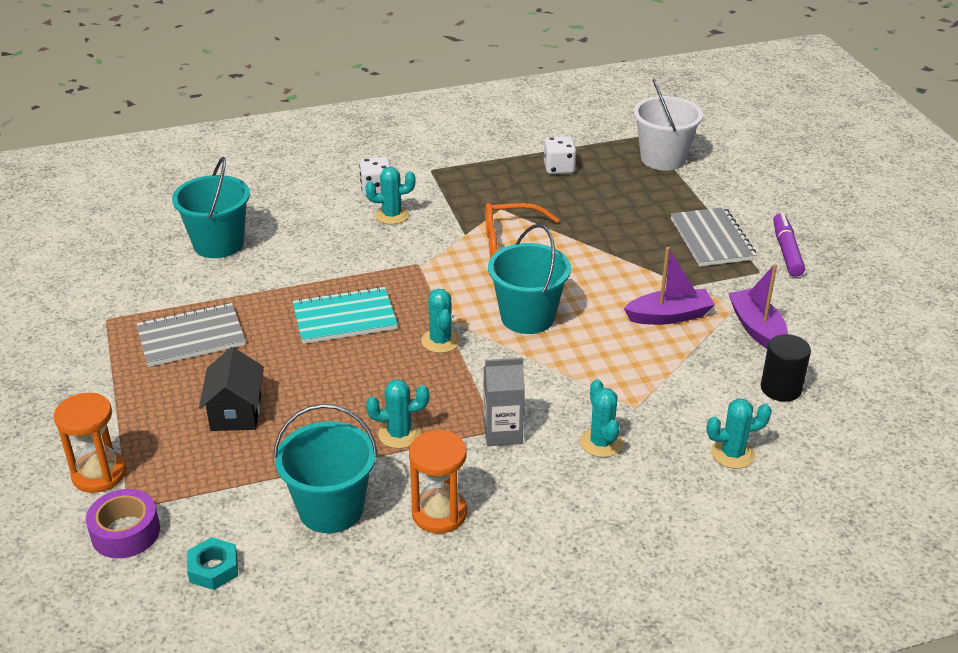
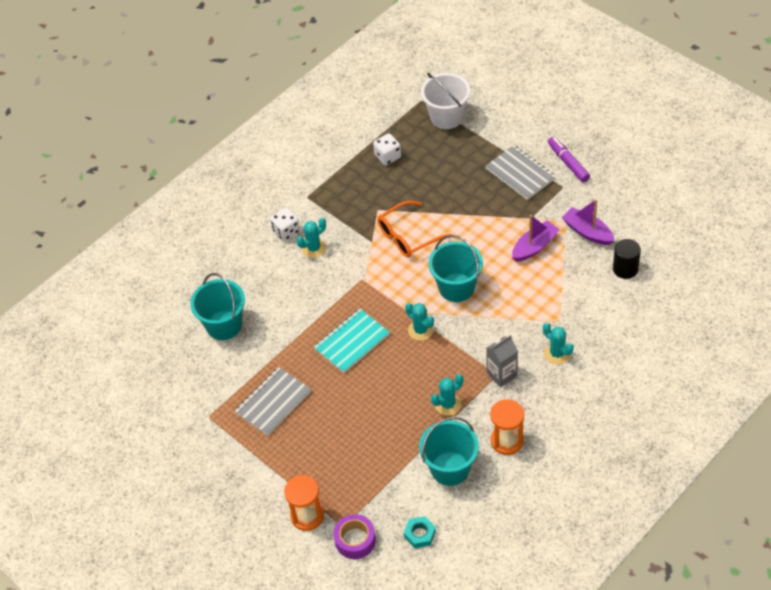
camera: 25 degrees left, 15 degrees up
(236, 412) = (346, 438): black house -> none
(732, 454) = (627, 326): turquoise cactus -> none

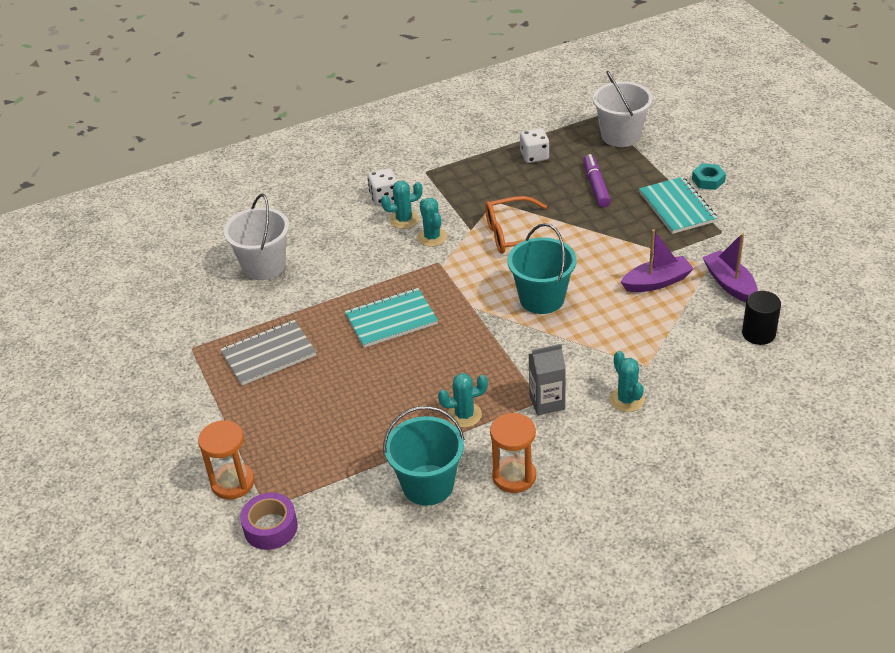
camera: 20 degrees right, 10 degrees down
(224, 325) = (264, 266): turquoise bucket -> white bucket
(420, 330) = (476, 329): turquoise cactus -> turquoise cactus (432, 237)
(420, 534) = (350, 546): turquoise nut -> turquoise nut (708, 180)
(520, 174) = (677, 207): grey notebook -> turquoise notebook
(568, 163) = (740, 210): purple marker -> purple marker (596, 186)

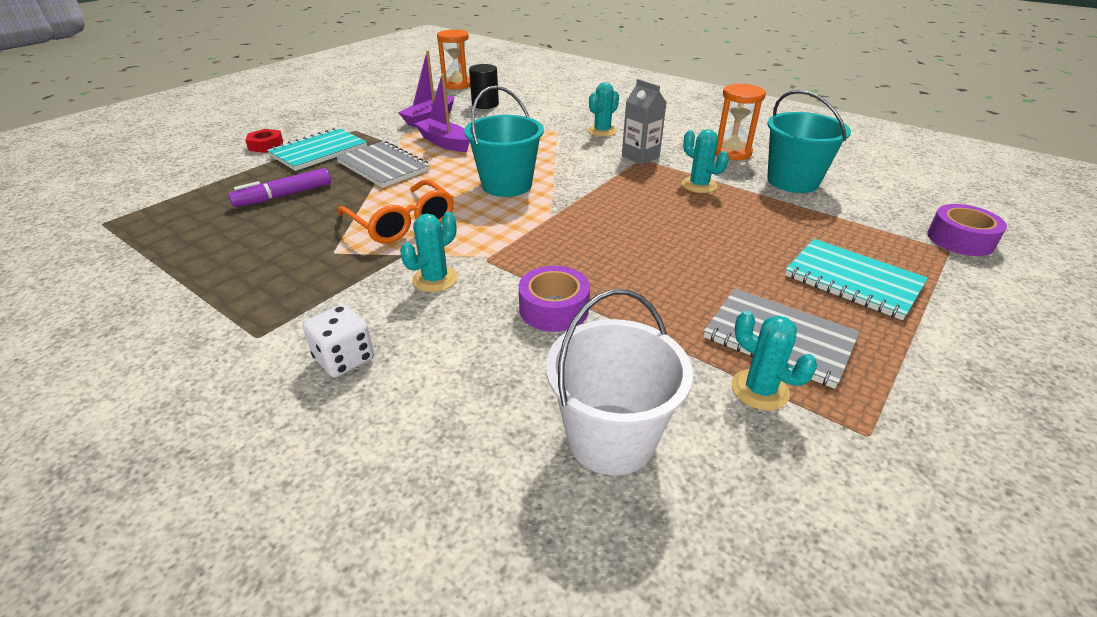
camera: 120 degrees left, 5 degrees down
(232, 483) = (966, 283): orange hourglass -> orange hourglass (457, 85)
(366, 276) = (554, 309): none -> purple tape
(391, 320) = (617, 261): turquoise notebook -> turquoise notebook (852, 281)
(404, 220) = (403, 317): turquoise cactus -> turquoise cactus (759, 390)
(534, 156) = (211, 248): white dice -> none
(620, 135) = (164, 201): white bucket -> none
(622, 238) = (383, 166): none -> grey notebook
(708, 180) = (266, 145): turquoise nut -> red nut

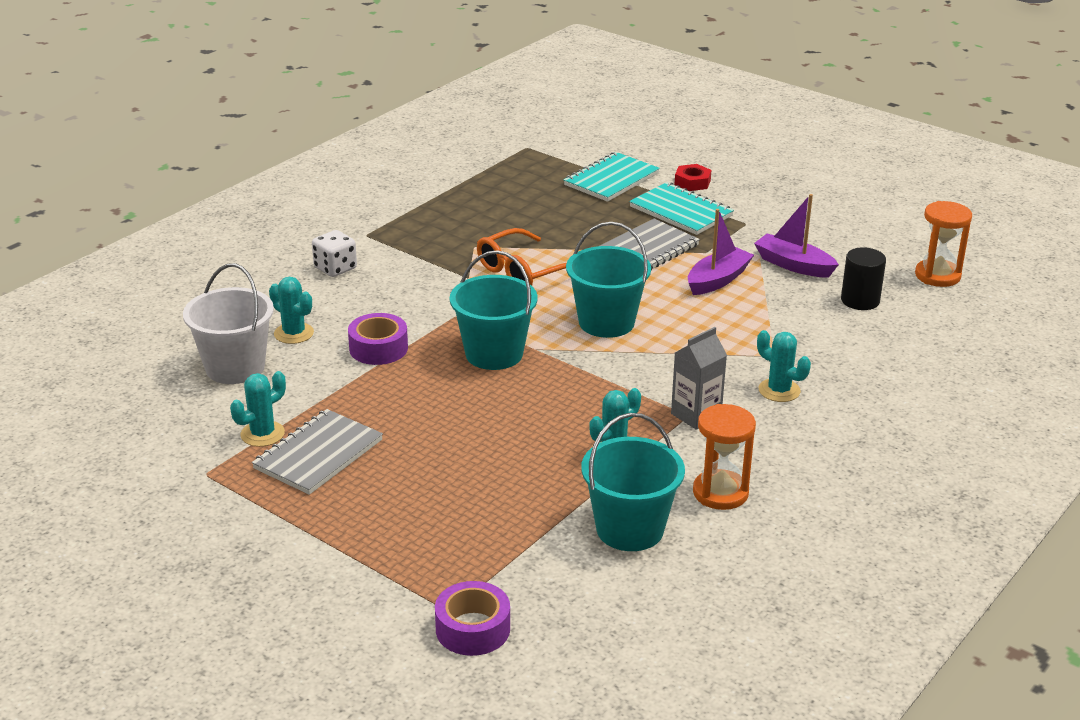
camera: 90 degrees right, 5 degrees down
(284, 196) = (577, 210): purple marker -> none
(435, 279) = (428, 294): turquoise cactus -> turquoise cactus (294, 333)
(561, 237) = (494, 354): none -> turquoise bucket
(852, 281) = (397, 519): turquoise notebook -> turquoise notebook (611, 179)

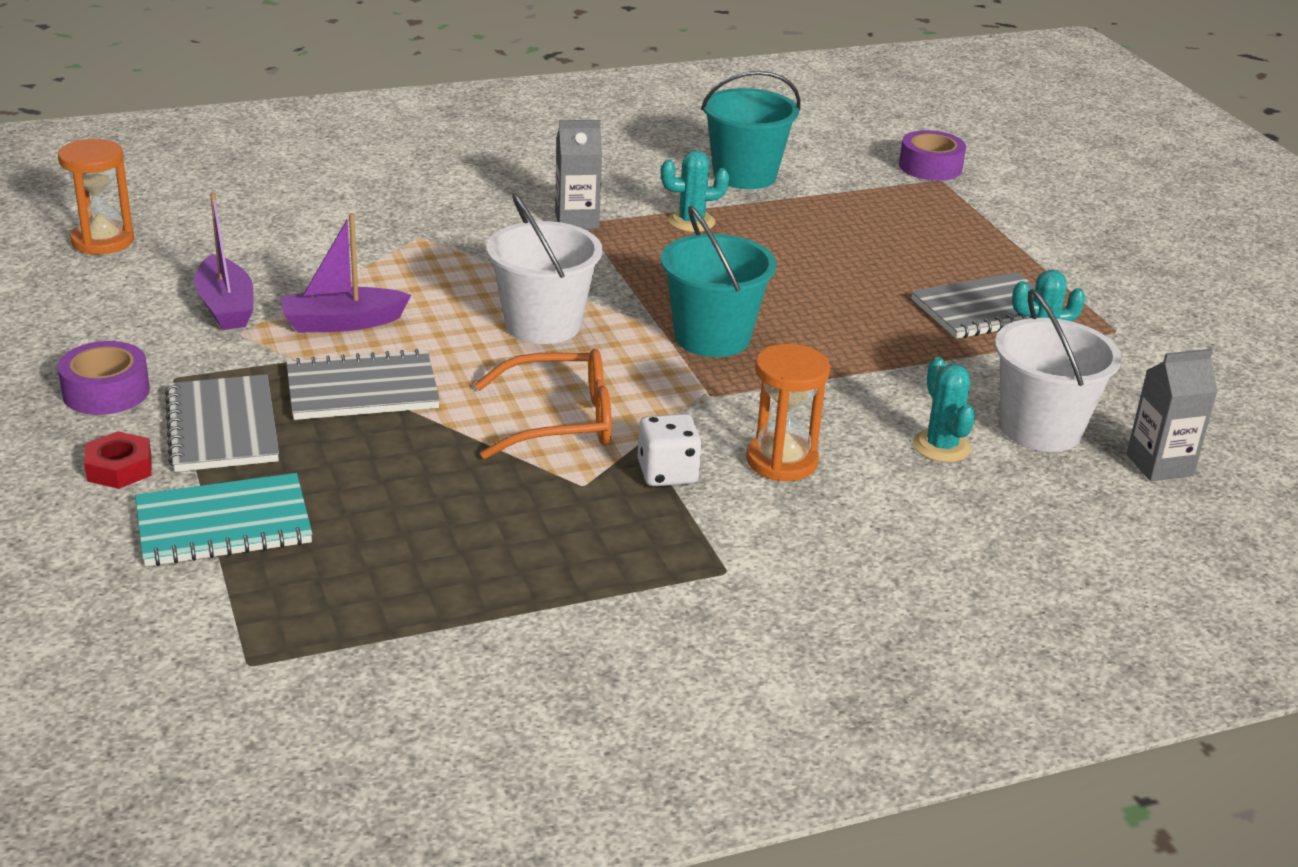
camera: 150 degrees left, 0 degrees up
(147, 370) = (1159, 465): none -> grey carton
(335, 268) = (820, 525): white dice -> white dice (667, 473)
(378, 348) = (844, 390): purple tape -> purple tape (106, 392)
(606, 322) = (543, 325): turquoise bucket -> white bucket
(681, 211) = (222, 427): turquoise notebook -> grey notebook
(720, 493) = (638, 170): orange hourglass -> orange hourglass (782, 461)
(779, 390) = (468, 211): turquoise cactus -> none
(860, 300) = (235, 249): black cylinder -> none

